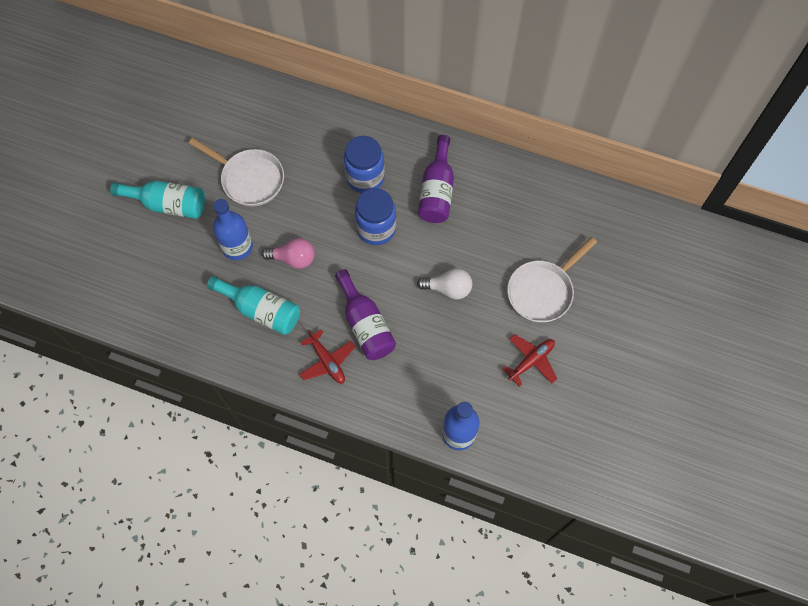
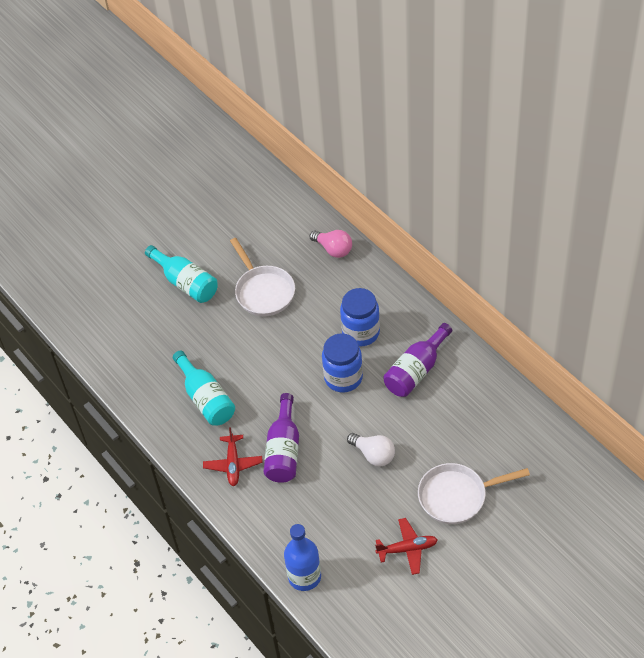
camera: 35 degrees right, 15 degrees down
(237, 247) = (219, 340): blue bottle -> none
(293, 258) = (258, 370): pink light bulb -> pink light bulb (333, 249)

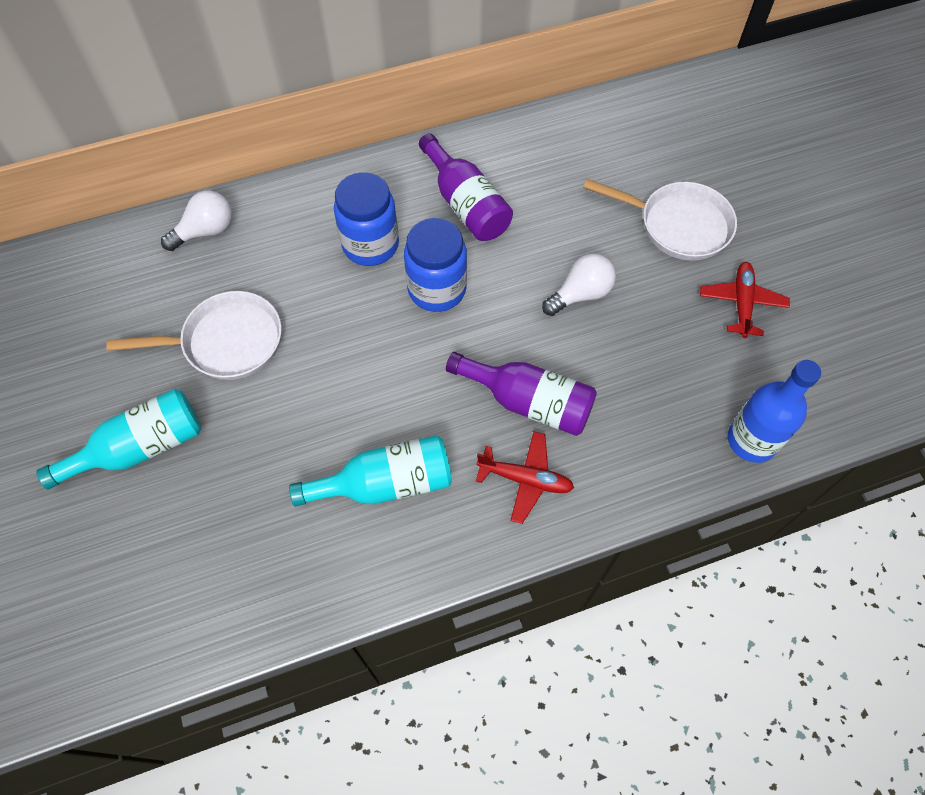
camera: 75 degrees left, 10 degrees up
(333, 249) = (206, 231): pink light bulb -> white light bulb
(457, 496) = (678, 225): white pan -> white pan turned 75 degrees counterclockwise

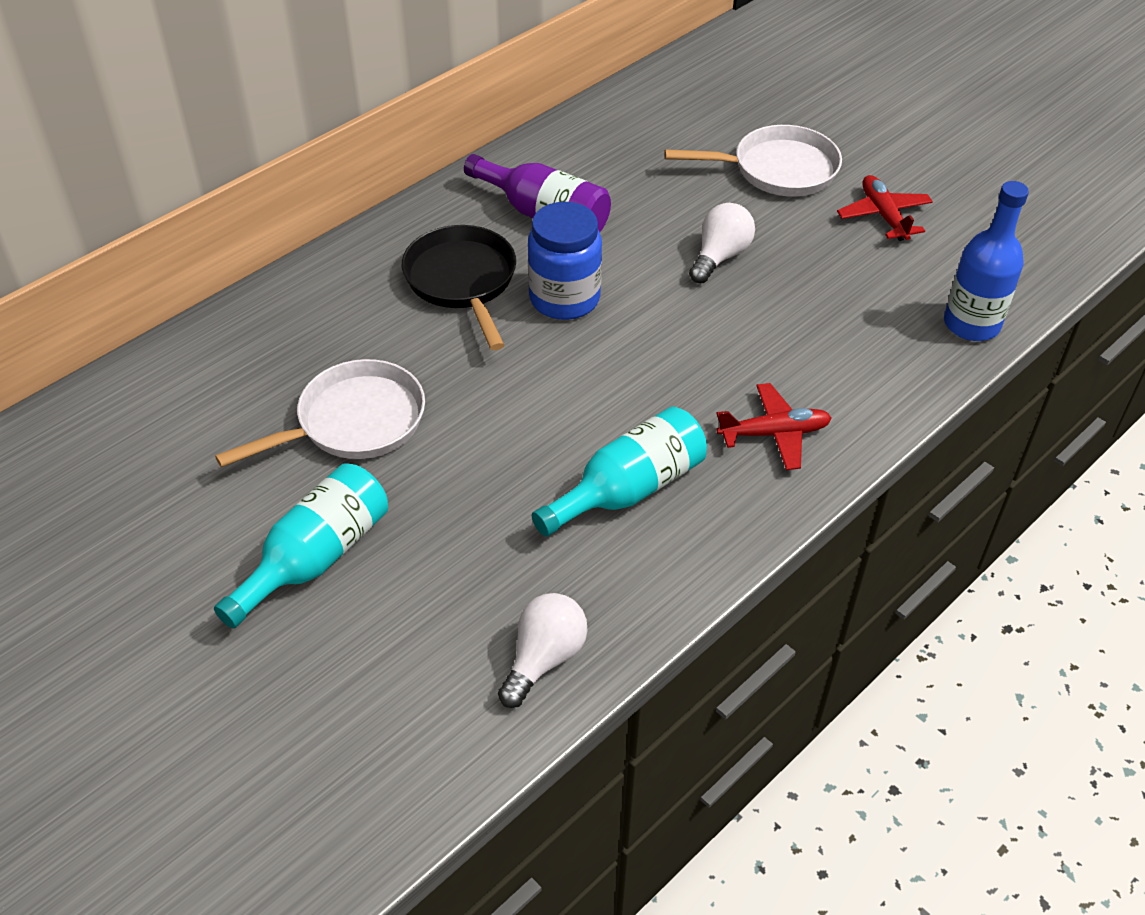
camera: 25 degrees left, 15 degrees down
(206, 231) = (256, 327): white light bulb -> white light bulb (544, 658)
(370, 245) = (462, 282): blue jar -> black pan
(528, 402) = (731, 366): purple bottle -> none

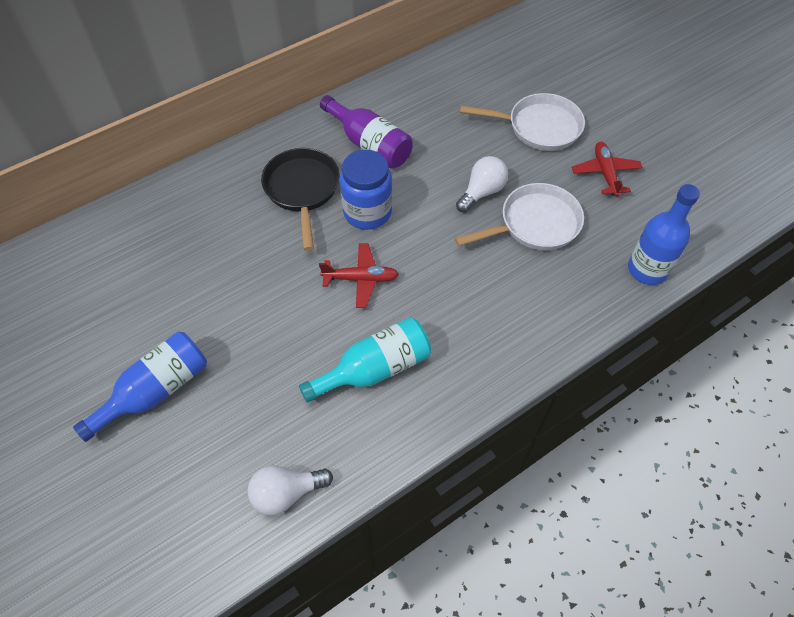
camera: 10 degrees right, 10 degrees up
(315, 558) = (156, 391): turquoise bottle -> blue bottle
(353, 422) = (205, 290): white pan -> white pan (534, 224)
(544, 658) = (286, 493): white light bulb -> white light bulb turned 150 degrees counterclockwise
(774, 434) = (485, 339): red plane -> red plane (361, 279)

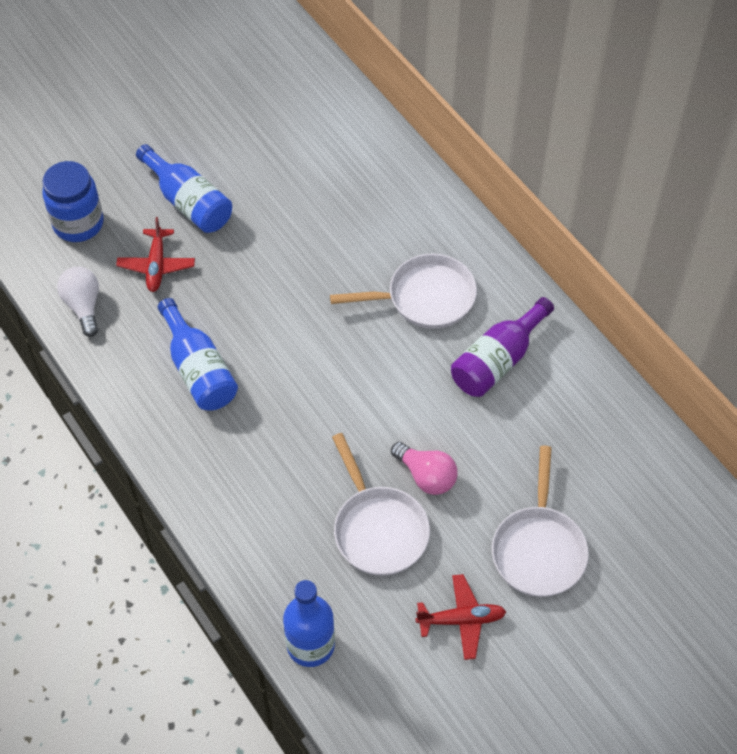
camera: 90 degrees right, 0 degrees up
(302, 190) = (425, 298): black pan -> white pan
(361, 279) = (305, 356): red plane -> red plane (156, 265)
(367, 212) = (394, 360): blue jar -> blue jar (78, 223)
(374, 369) = (199, 369): turquoise bottle -> blue bottle
(482, 192) = (426, 476): white light bulb -> pink light bulb

